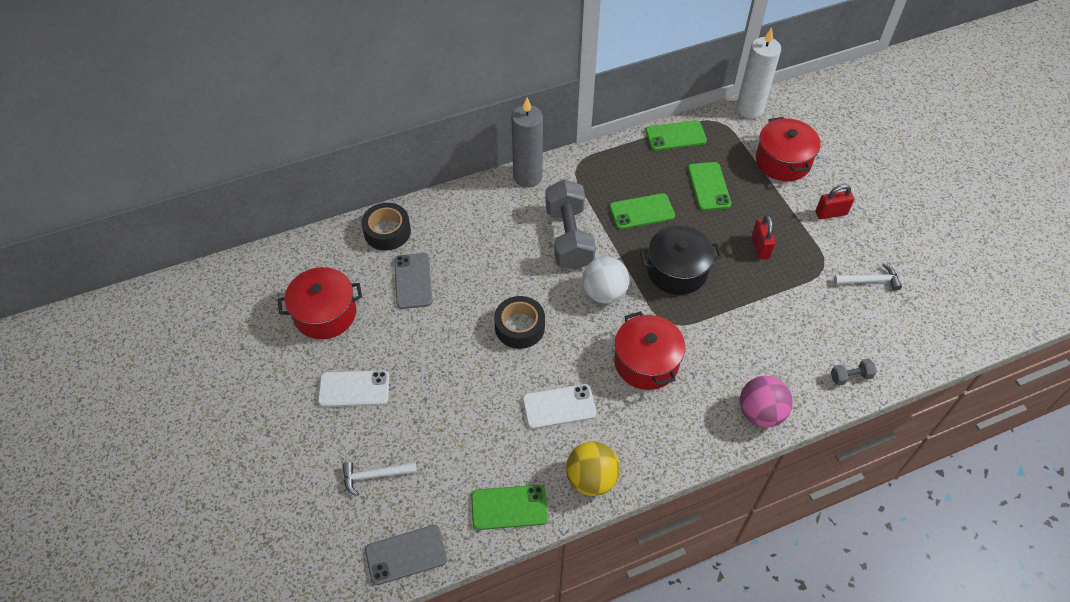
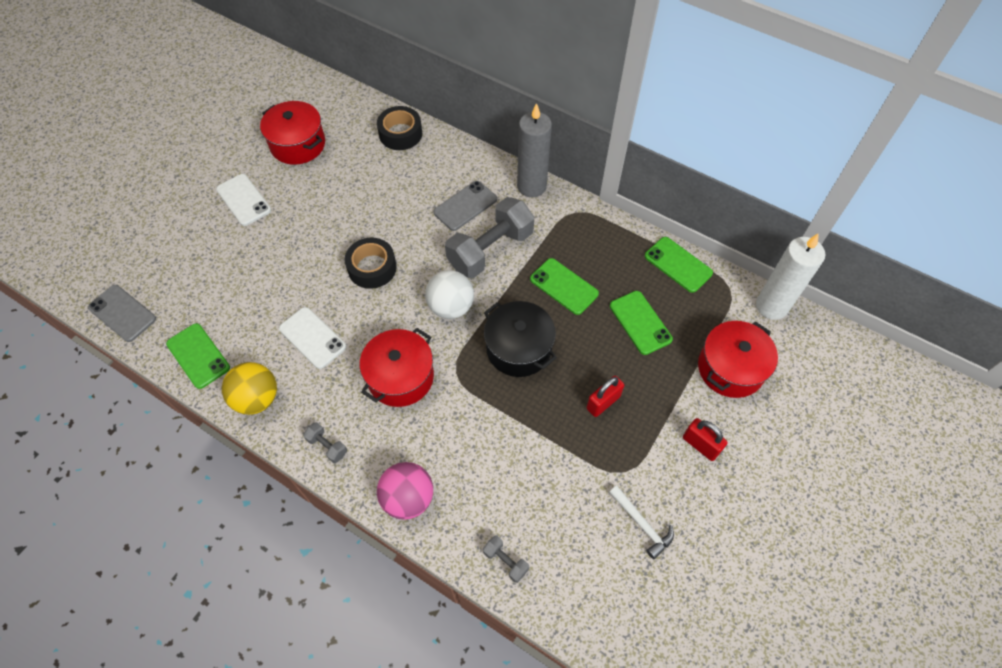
camera: 55 degrees right, 5 degrees up
(375, 476) = (177, 256): white hammer -> none
(413, 281) = (366, 176): grey phone -> grey phone (465, 206)
(676, 447) = (327, 446): none -> grey dumbbell
(709, 186) = (640, 322): green phone -> green phone turned 75 degrees counterclockwise

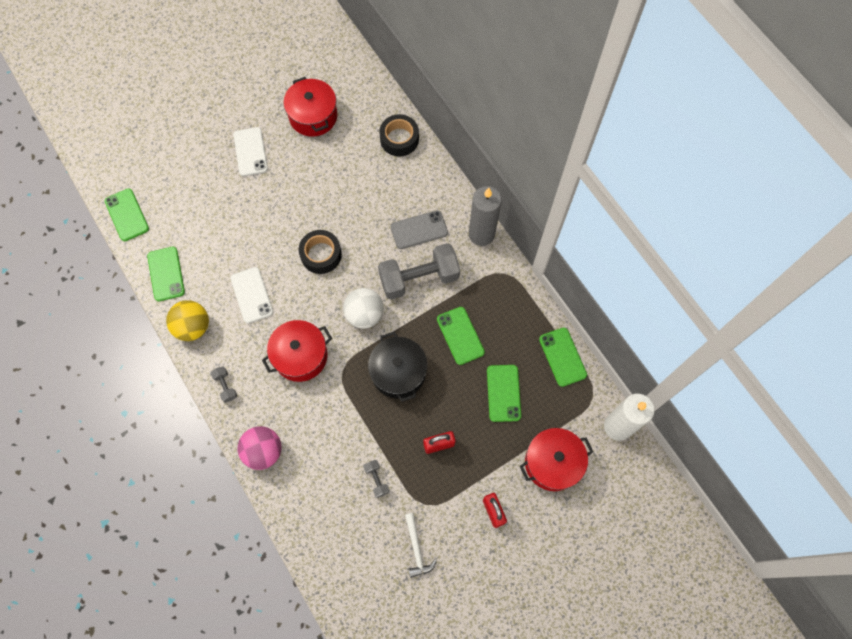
camera: 25 degrees right, 10 degrees up
(122, 313) = (127, 215): grey phone -> green phone
(505, 561) = (308, 528): grey dumbbell -> grey dumbbell (377, 479)

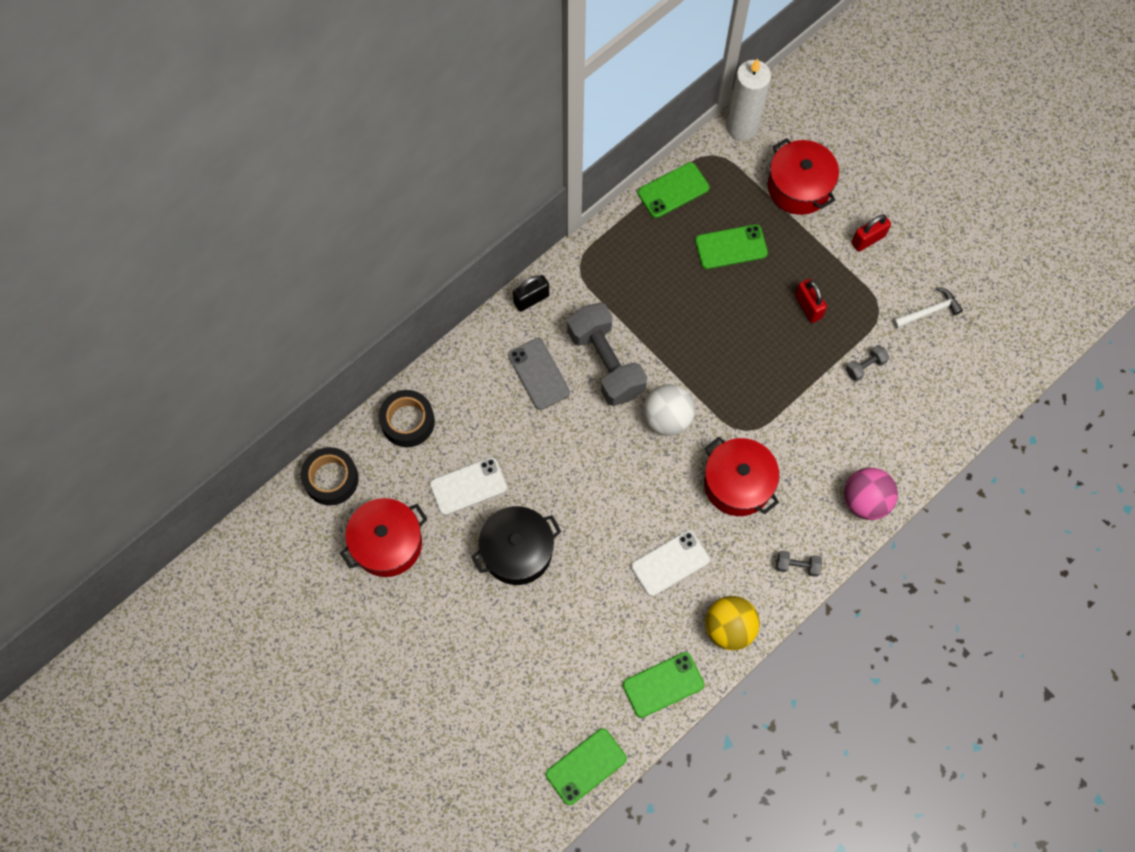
camera: 100 degrees left, 0 degrees up
(225, 386) = (797, 566): grey dumbbell -> grey dumbbell turned 45 degrees clockwise
(250, 152) = (458, 617): white phone -> white phone (468, 486)
(321, 255) = (596, 488): black tape -> black tape (331, 479)
(398, 372) = (732, 365): black pot -> black pot (517, 551)
(460, 335) = (671, 304): green phone -> none
(481, 234) = (531, 299): grey candle -> black padlock

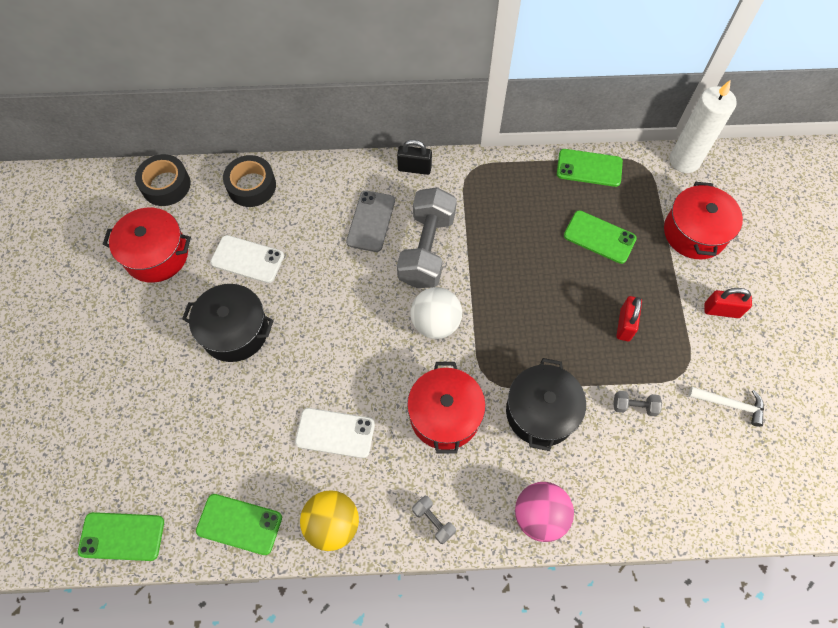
camera: 40 degrees right, 5 degrees down
(804, 425) = (541, 412): none -> black pot

